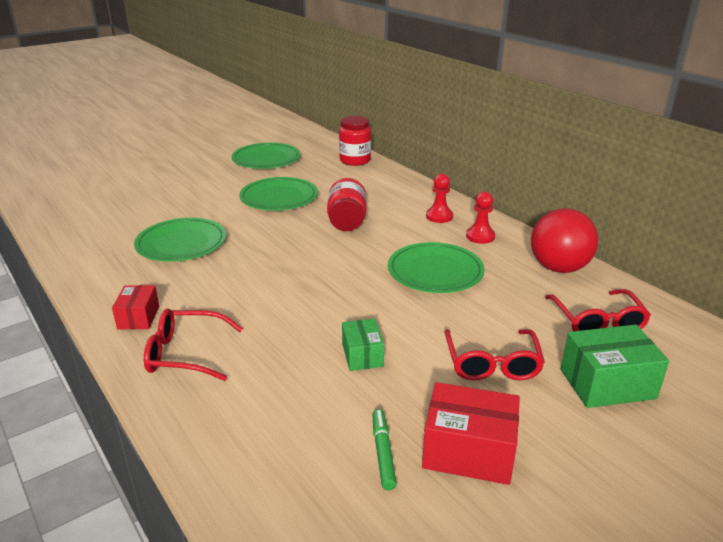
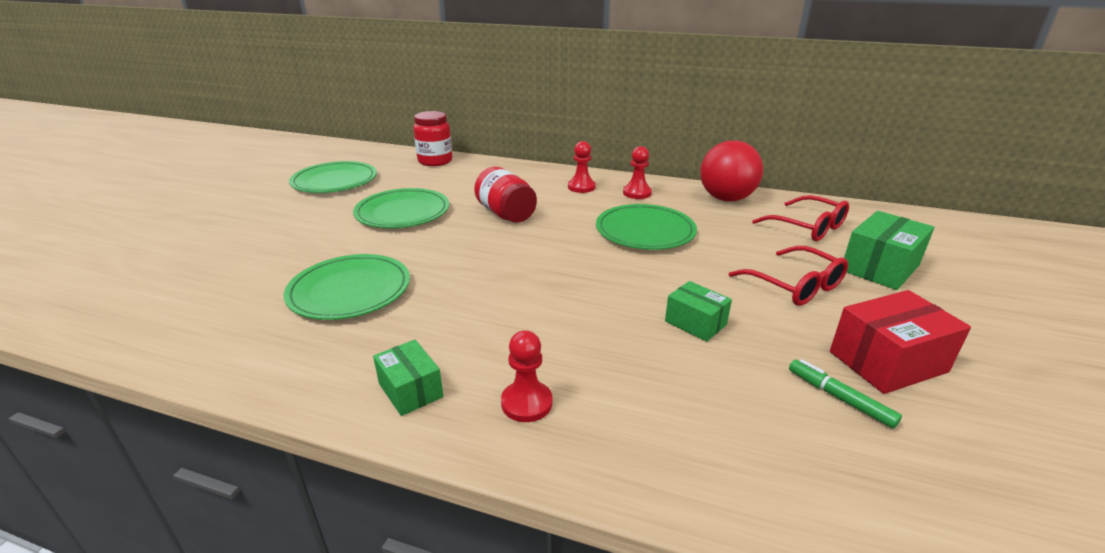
camera: 35 degrees left, 0 degrees up
(138, 317) = (410, 390): red box -> green box
(185, 353) = (526, 403): red glasses -> red pawn

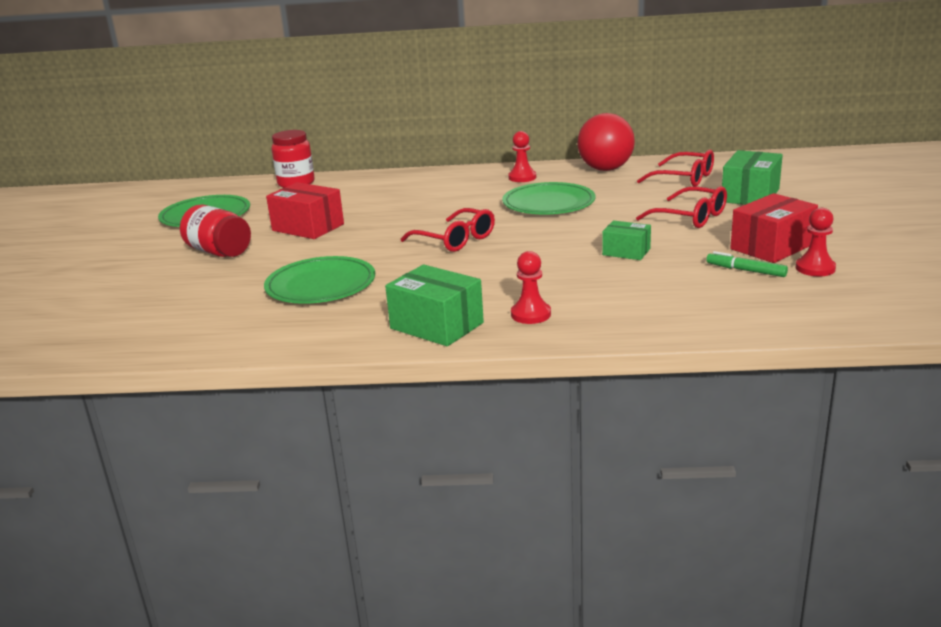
camera: 15 degrees left, 5 degrees down
(402, 212) = (308, 227): green plate -> red box
(410, 390) = (437, 325): green box -> green box, size x1.62
(506, 214) = (411, 212): red jar -> red jar (219, 252)
(522, 260) = (456, 240): none -> red glasses
(581, 187) = (466, 181): red pawn -> red pawn (815, 268)

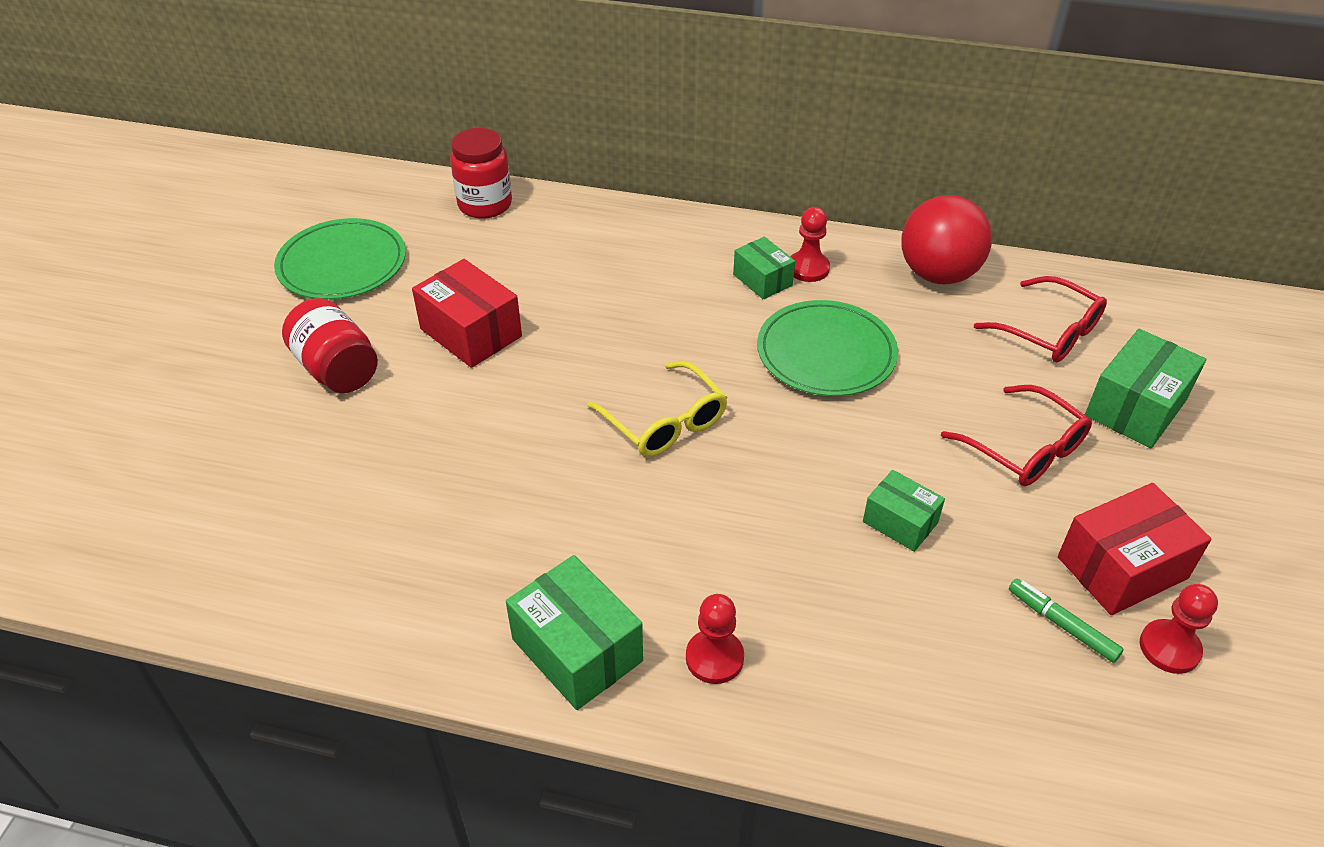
camera: 10 degrees right, 20 degrees up
(321, 285) = (449, 496): green plate -> none
(456, 240) = (665, 422): red glasses -> yellow glasses
(495, 185) = (762, 280): none -> green box

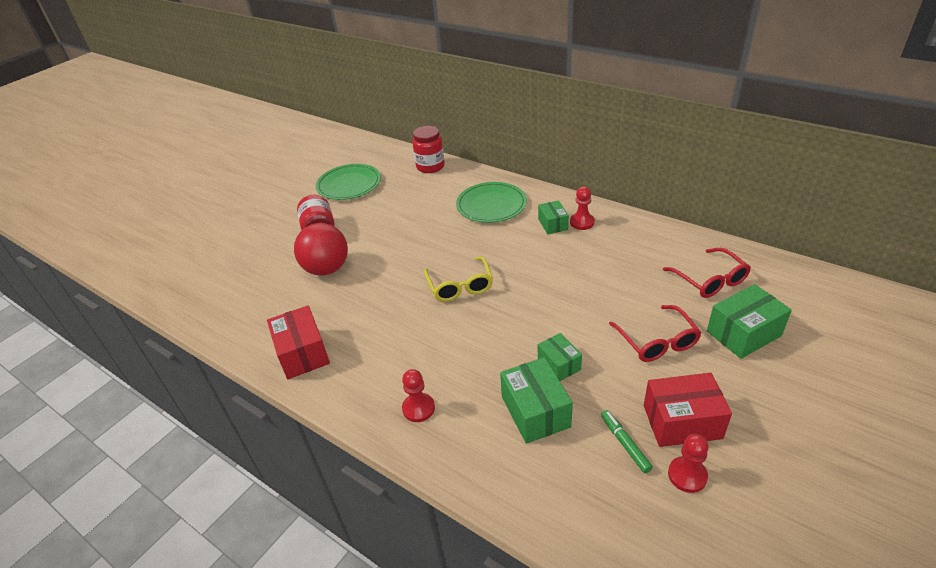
camera: 25 degrees right, 5 degrees down
(471, 332) = (389, 225): red box -> red box (302, 353)
(577, 650) = (354, 386): green box -> green box (535, 411)
(826, 353) = (567, 268): green plate -> green plate (491, 205)
(938, 274) = (657, 237): red ball -> red ball (327, 269)

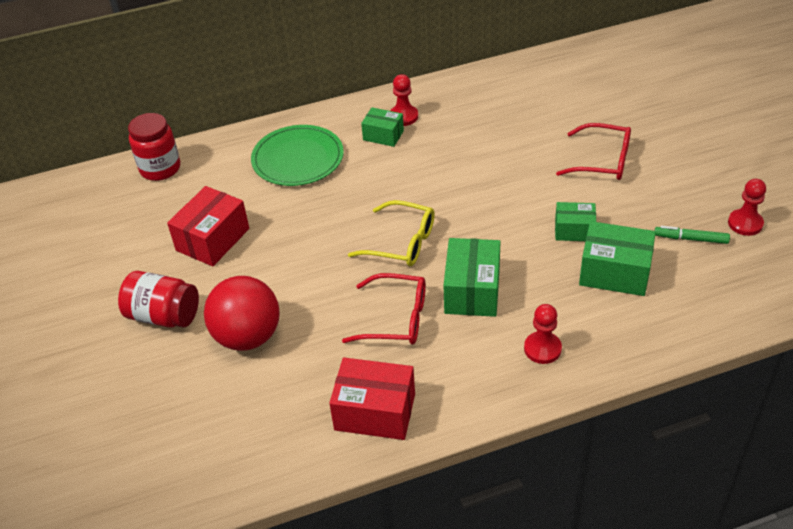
camera: 55 degrees left, 5 degrees up
(349, 184) = (97, 251): green plate -> none
(682, 421) = (695, 197): red box -> red box (212, 239)
(710, 280) = (564, 93): red glasses -> red glasses (396, 319)
(743, 333) = (637, 113): green box -> green box (472, 291)

